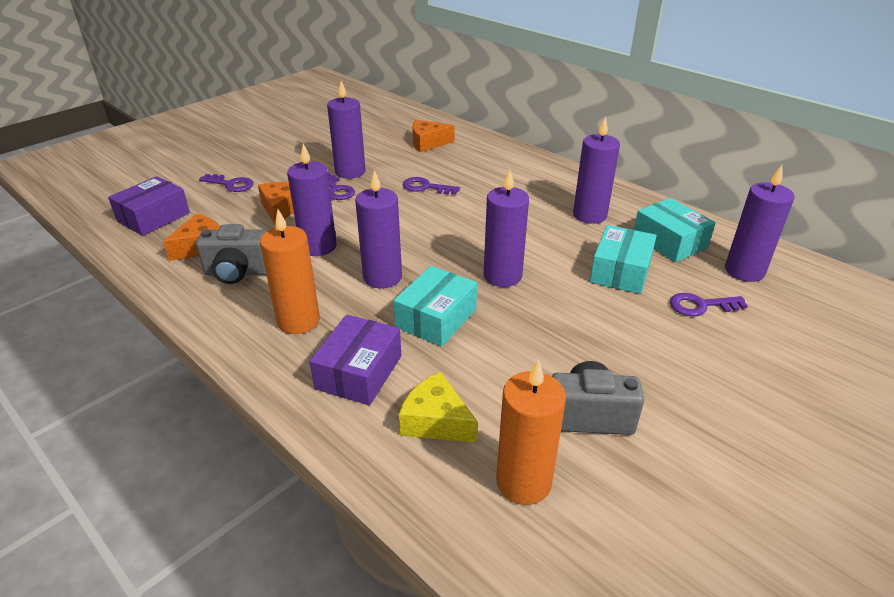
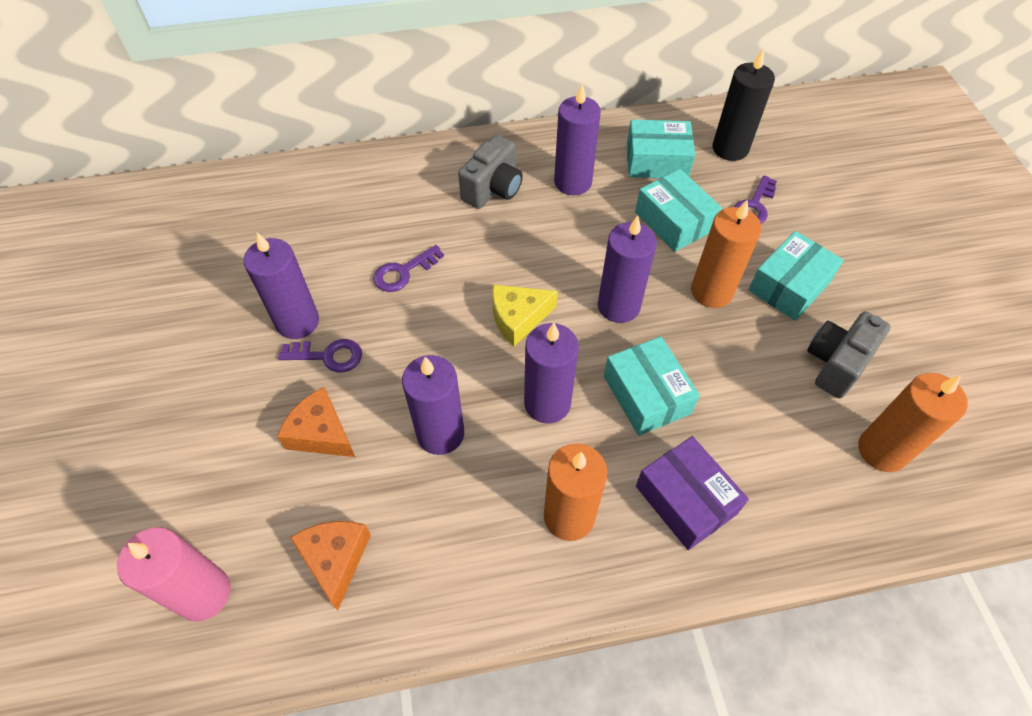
camera: 55 degrees left, 20 degrees up
(154, 217) = (204, 594): purple box -> pink candle
(231, 184) = (200, 464): purple key -> none
(238, 272) = (429, 540): grey camera -> grey camera (493, 189)
(428, 143) = (304, 214): orange cheese -> none
(436, 421) = (785, 472): yellow cheese -> yellow cheese (518, 318)
(575, 315) = (711, 291): none -> orange candle
(640, 356) = (789, 286): none -> turquoise box
(744, 271) = (730, 148): purple candle -> black candle

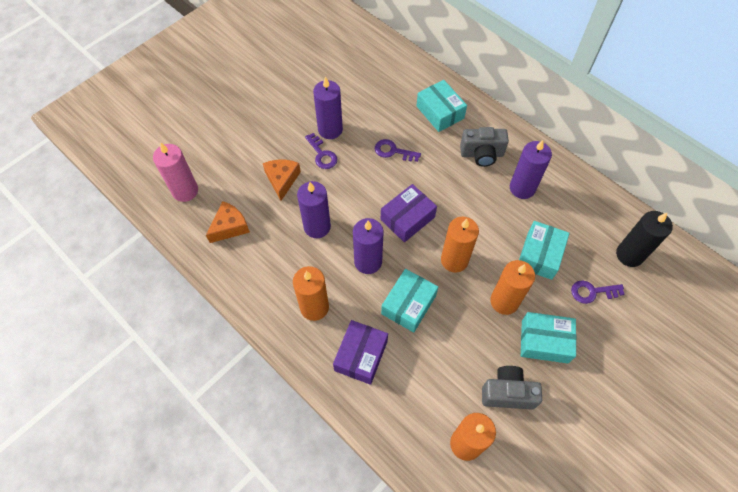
camera: 55 degrees right, 5 degrees up
(518, 318) = (407, 218): yellow cheese -> purple box
(618, 306) = (454, 260): purple candle -> orange candle
(657, 161) = (579, 221): turquoise box -> turquoise box (440, 112)

